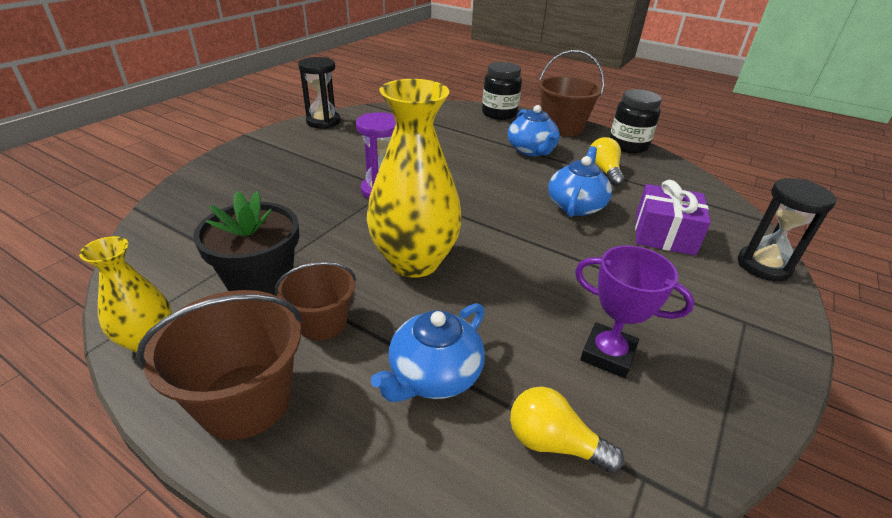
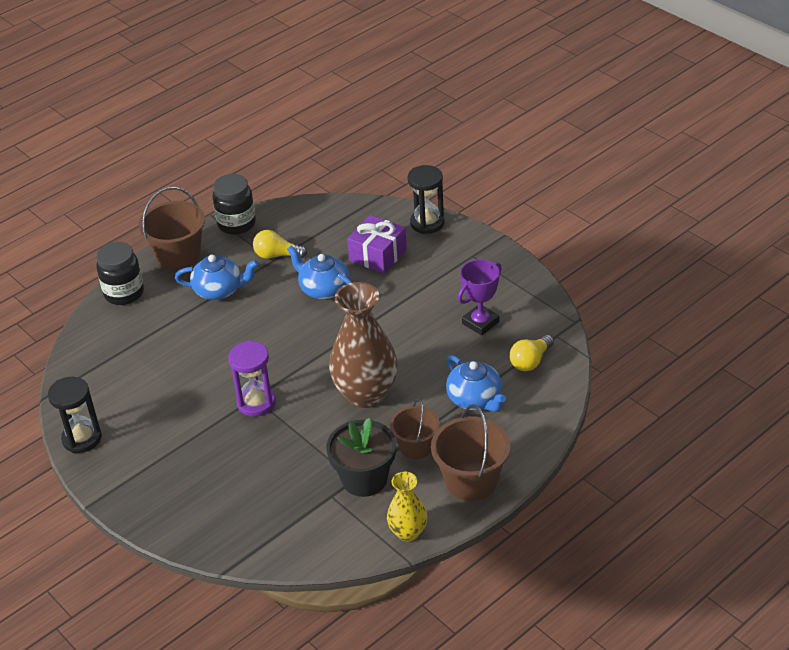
camera: 70 degrees left, 5 degrees up
(414, 261) = (366, 394): yellow vase -> brown vase

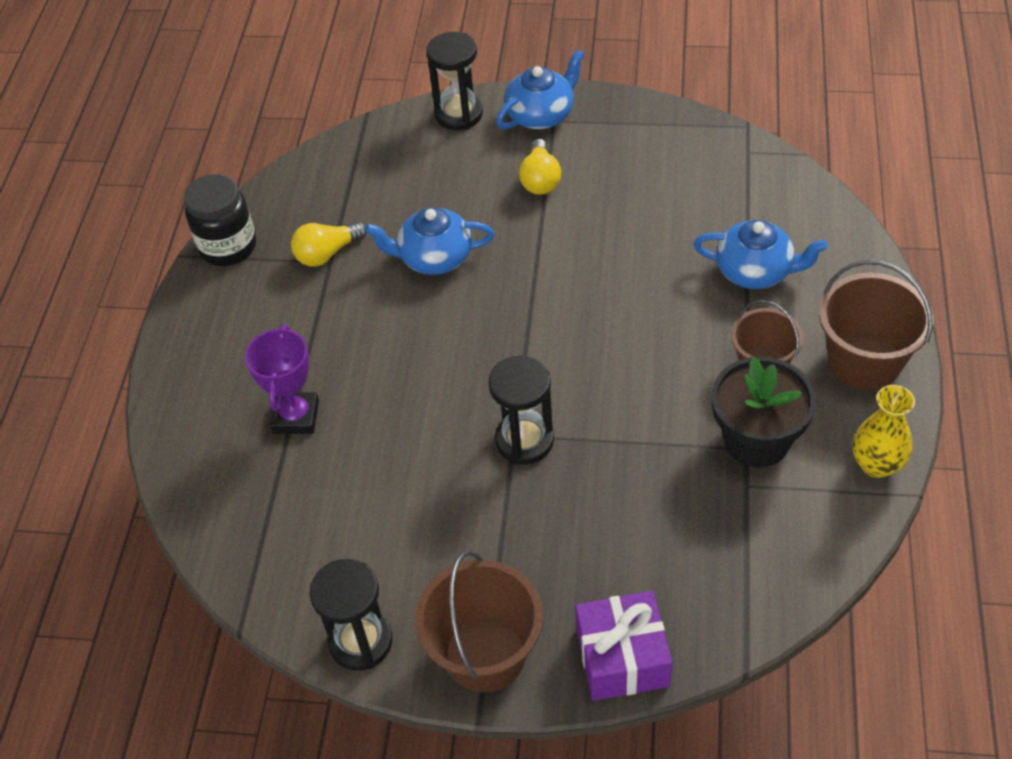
camera: 40 degrees left, 10 degrees up
(124, 293) = (183, 421): black jar -> none
(178, 255) = (199, 329): brown bucket -> brown bucket (485, 654)
(219, 290) = (307, 338): blue teapot -> blue teapot (541, 115)
(256, 403) = (524, 440): purple hourglass -> black hourglass
(366, 394) = (635, 344): brown vase -> none
(378, 255) = (448, 182): purple gift -> purple gift (622, 657)
(480, 323) = (655, 187): purple trophy -> purple trophy (296, 417)
(530, 361) = (757, 194): yellow light bulb -> yellow light bulb (540, 179)

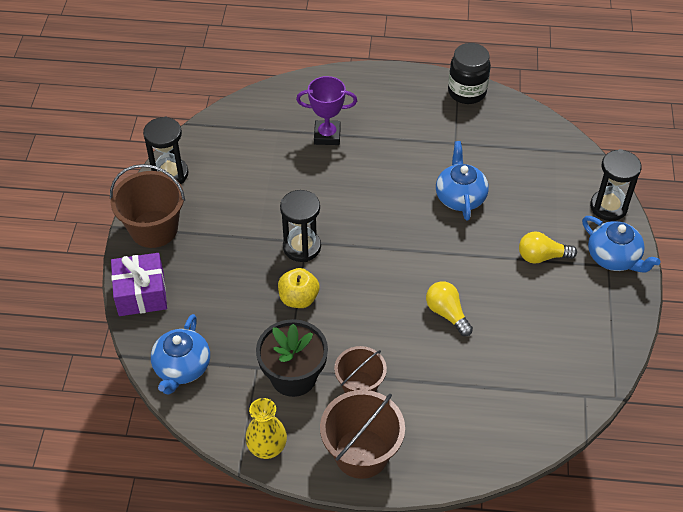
camera: 85 degrees right, 0 degrees up
(327, 253) = (462, 141): yellow light bulb -> yellow light bulb (447, 313)
(621, 440) = (298, 298): none -> yellow apple
(755, 271) = (451, 389): blue teapot -> blue teapot (182, 368)

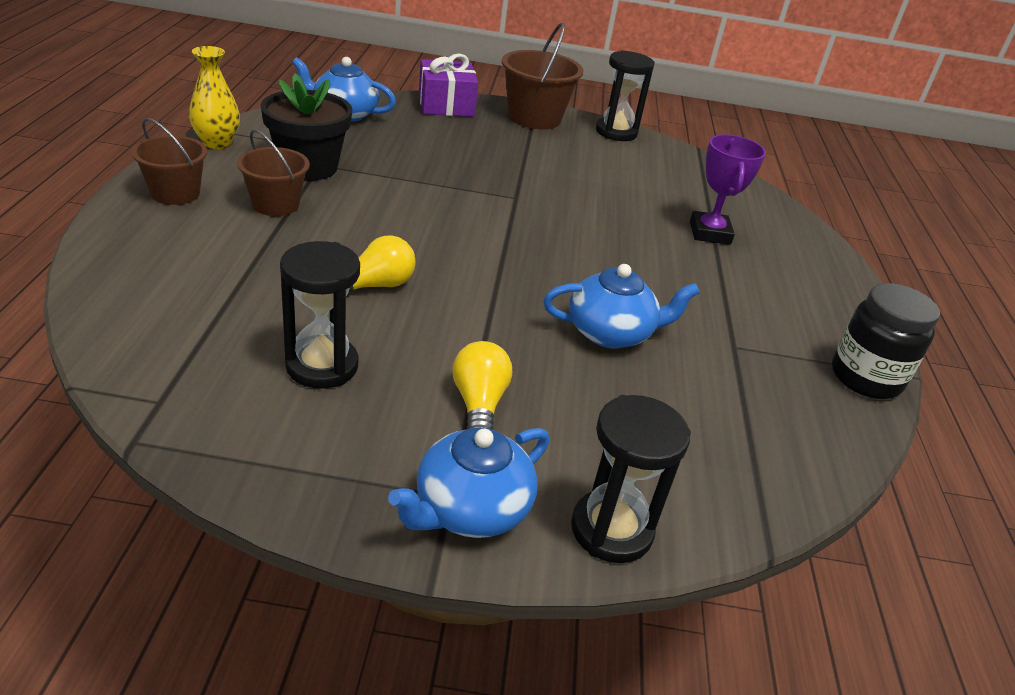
camera: 85 degrees right, 15 degrees down
(298, 298) = (424, 182): yellow apple -> none
(302, 247) = (507, 193): black hourglass -> black hourglass (322, 366)
(361, 453) = (175, 193): brown bucket -> brown bucket, size x0.65

